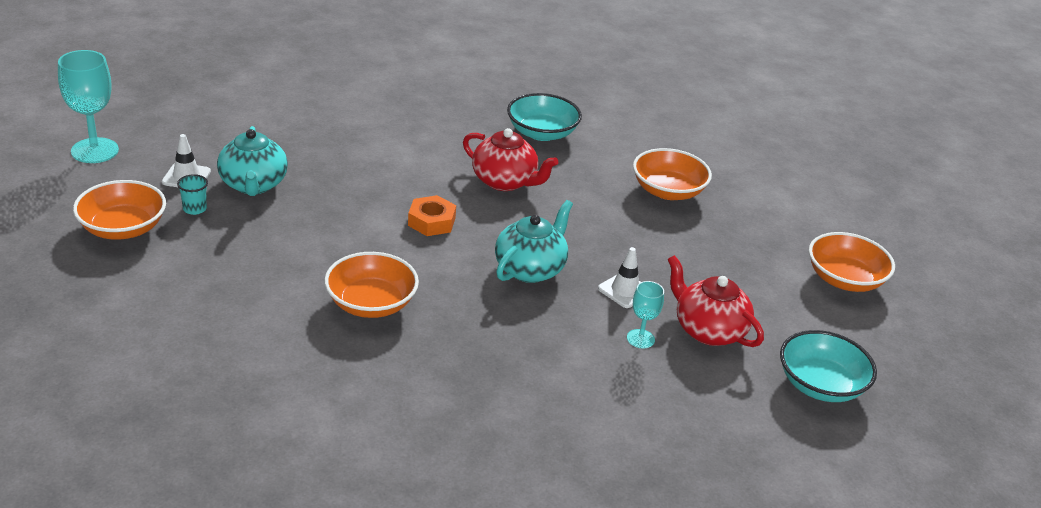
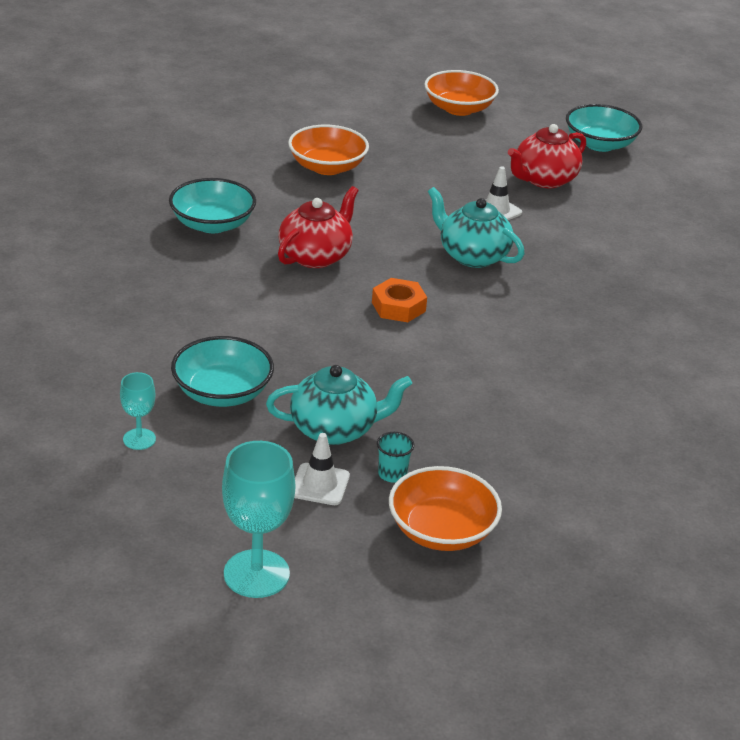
camera: 85 degrees left, 0 degrees up
(301, 138) = (222, 392): none -> turquoise bowl
(371, 303) = (548, 350): orange bowl -> none
(640, 339) = (564, 212): turquoise goblet -> turquoise goblet (139, 439)

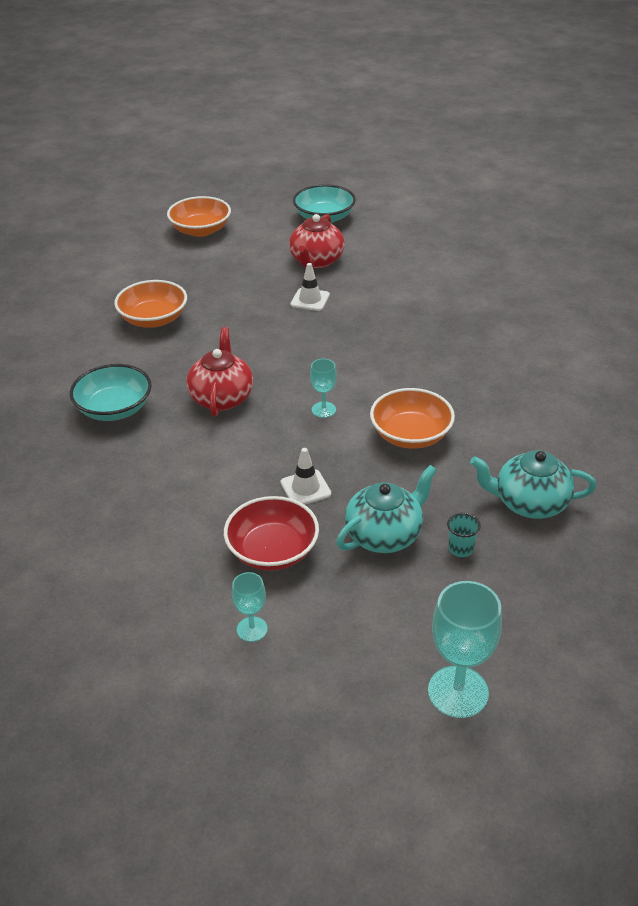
camera: 30 degrees left, 5 degrees up
(222, 392) = (272, 551): turquoise bowl -> red bowl
(320, 484) = (422, 587): white traffic cone -> white traffic cone (305, 488)
(398, 307) = (323, 410): orange nut -> turquoise goblet
(441, 531) = (539, 574): orange bowl -> orange bowl (411, 435)
(472, 256) = (331, 343): turquoise teapot -> turquoise teapot (529, 503)

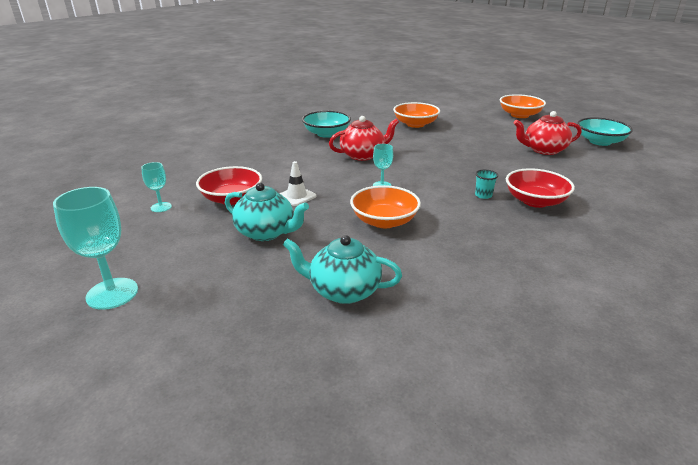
camera: 65 degrees right, 10 degrees down
(310, 300) = (496, 157): white traffic cone -> none
(429, 320) = (535, 201): none -> red bowl
(461, 549) = (267, 266): turquoise cup -> turquoise cup (483, 195)
(529, 503) = (343, 291): turquoise teapot -> turquoise teapot turned 60 degrees counterclockwise

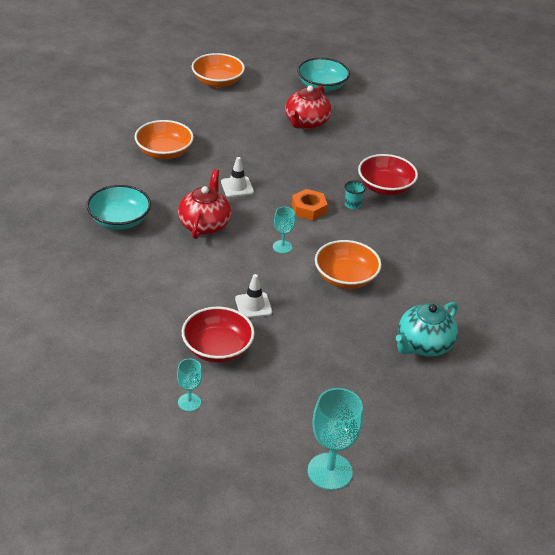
camera: 60 degrees left, 10 degrees up
(266, 232) = (305, 350): turquoise teapot -> none
(422, 152) = (237, 187): none -> white traffic cone
(444, 181) = (309, 209): none -> orange nut

